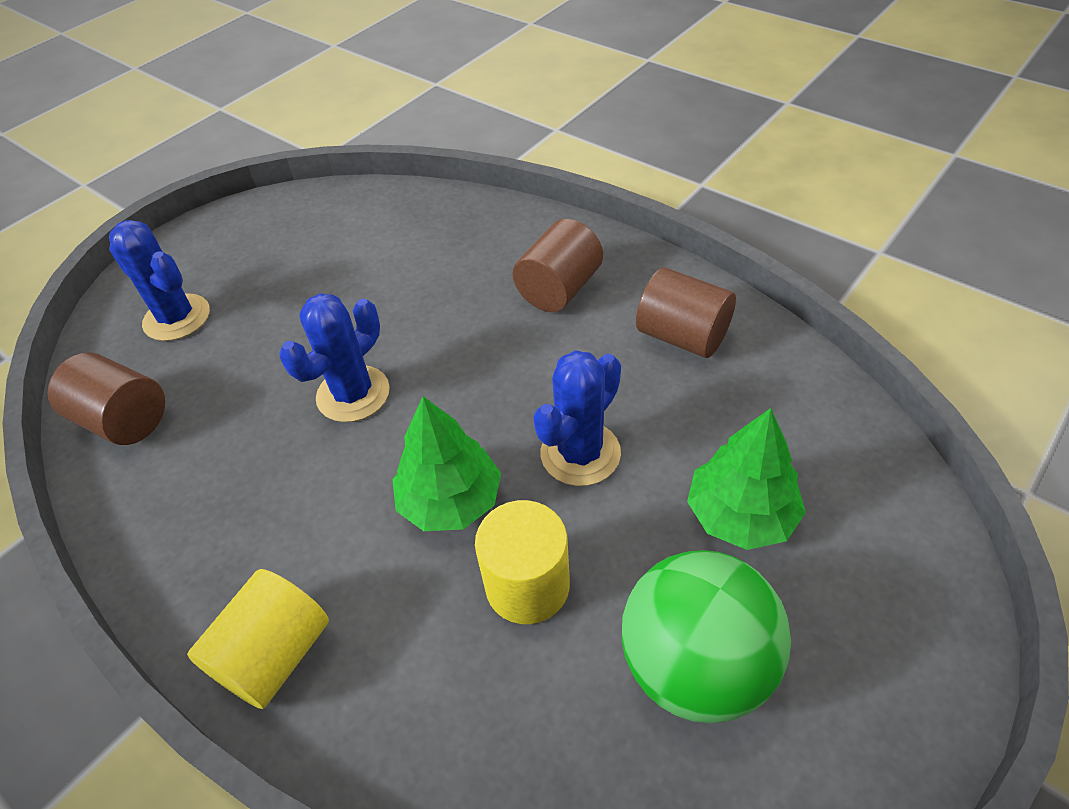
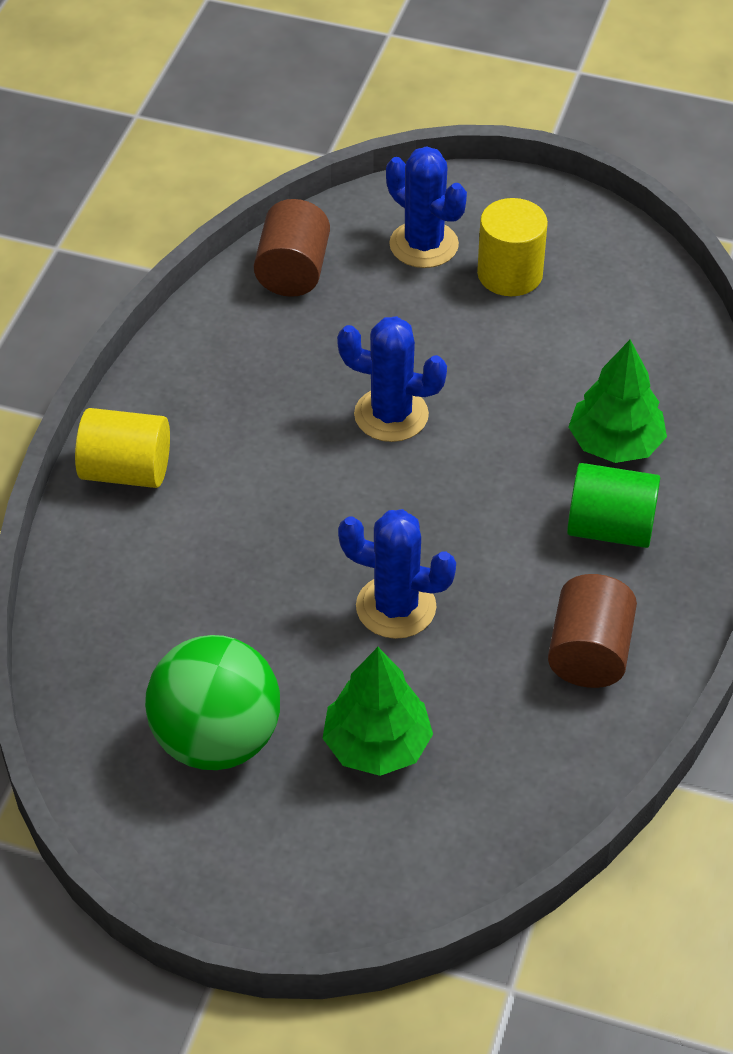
camera: 65 degrees right, 0 degrees up
(177, 318) = (424, 245): blue cactus -> blue cactus turned 60 degrees counterclockwise
(450, 501) = (305, 529): green tree -> green tree (615, 444)
(527, 585) = (244, 608): yellow cylinder -> yellow cylinder (510, 274)
(559, 289) = (610, 528): brown cylinder -> green cylinder

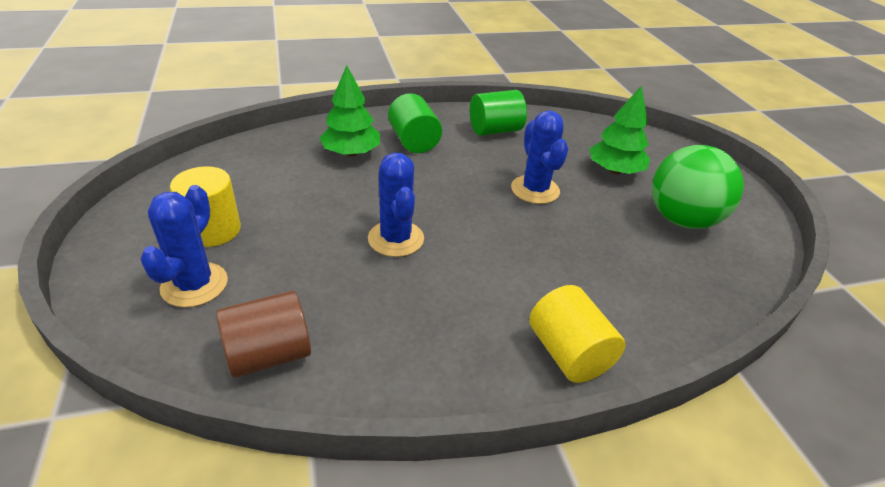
camera: 125 degrees left, 10 degrees down
(589, 653) = (495, 130): brown cylinder -> green cylinder

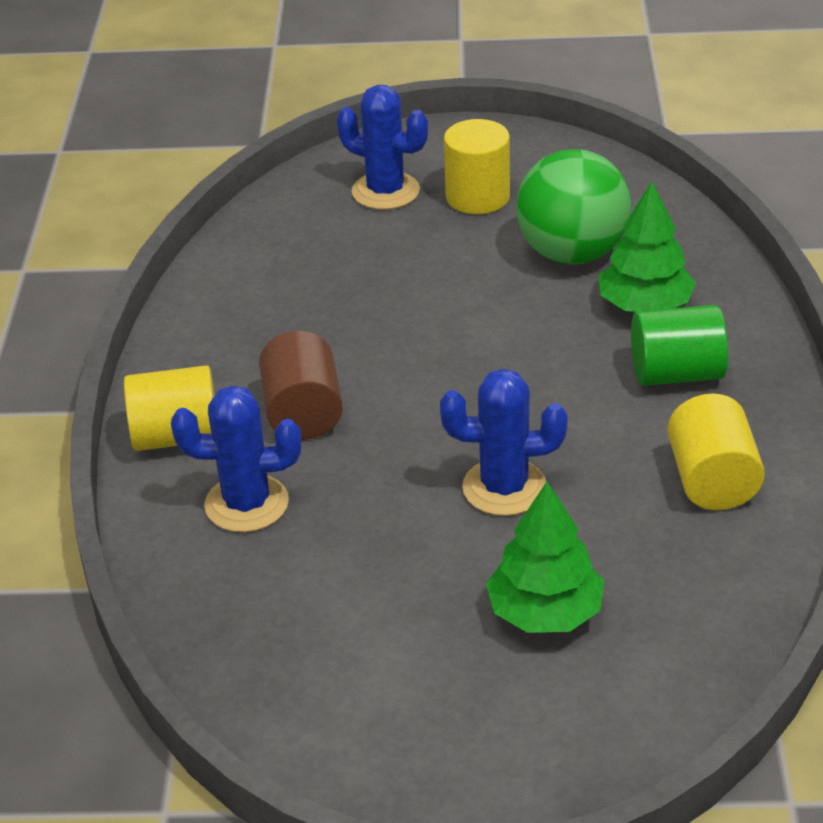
camera: 110 degrees right, 0 degrees up
(269, 354) = (270, 238): brown cylinder -> brown cylinder (303, 413)
(396, 239) = (420, 330): blue cactus -> blue cactus (246, 504)
(495, 130) = (712, 480): green cylinder -> yellow cylinder
(682, 220) = (377, 650): green ball -> green ball (572, 253)

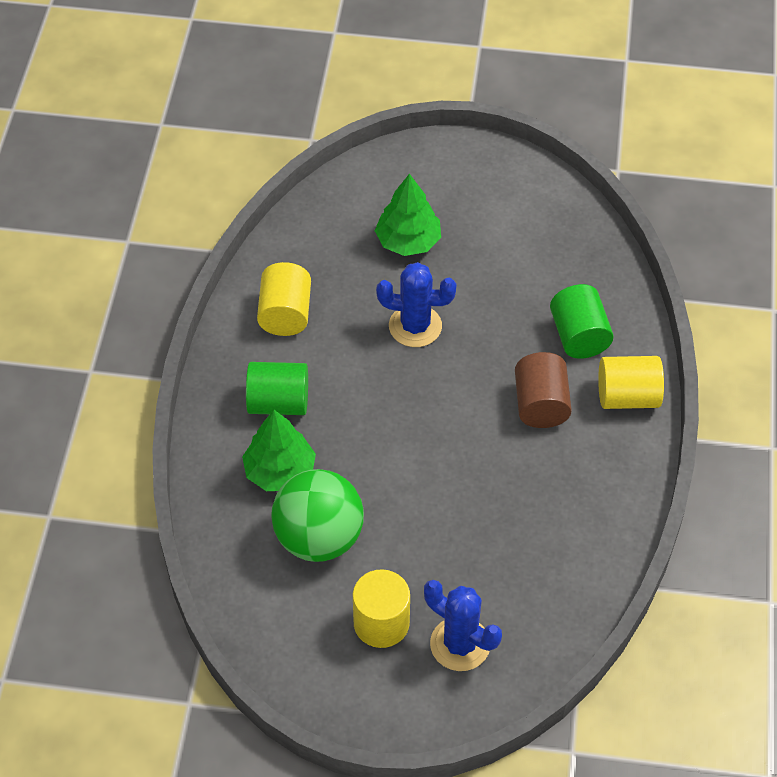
camera: 175 degrees left, 15 degrees up
(246, 504) = (579, 336): blue cactus -> green cylinder

